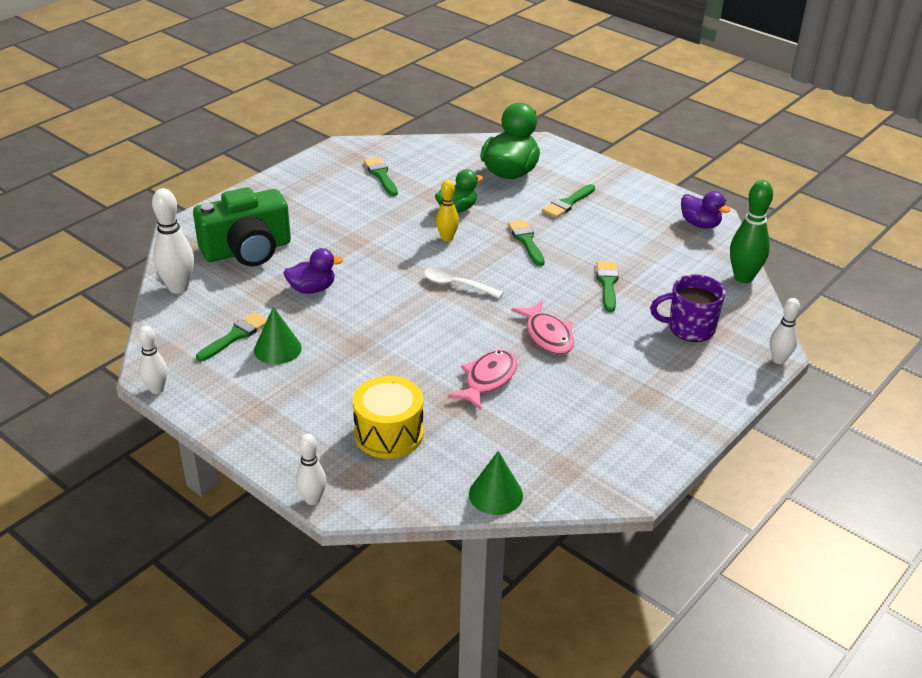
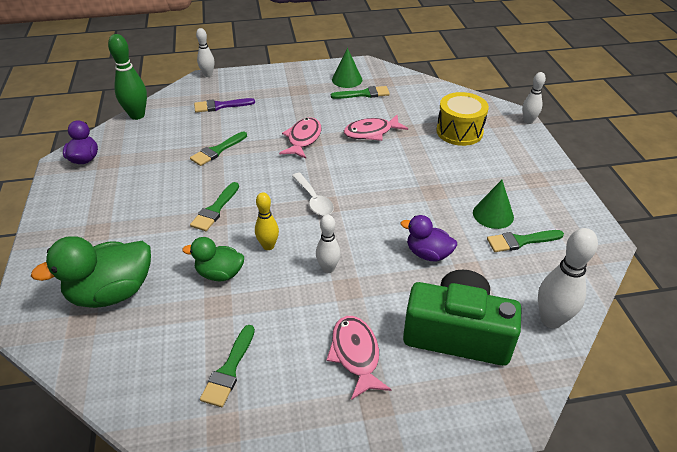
camera: 140 degrees left, 5 degrees up
(157, 389) = (604, 225): white bowling pin -> white bowling pin (328, 268)
(309, 212) = (356, 354): none -> pink fish
(495, 494) = (429, 86): green cone -> green cone (347, 79)
(567, 203) = (130, 227): green brush -> green brush (364, 94)
(689, 328) = (220, 106): purple mug -> purple brush

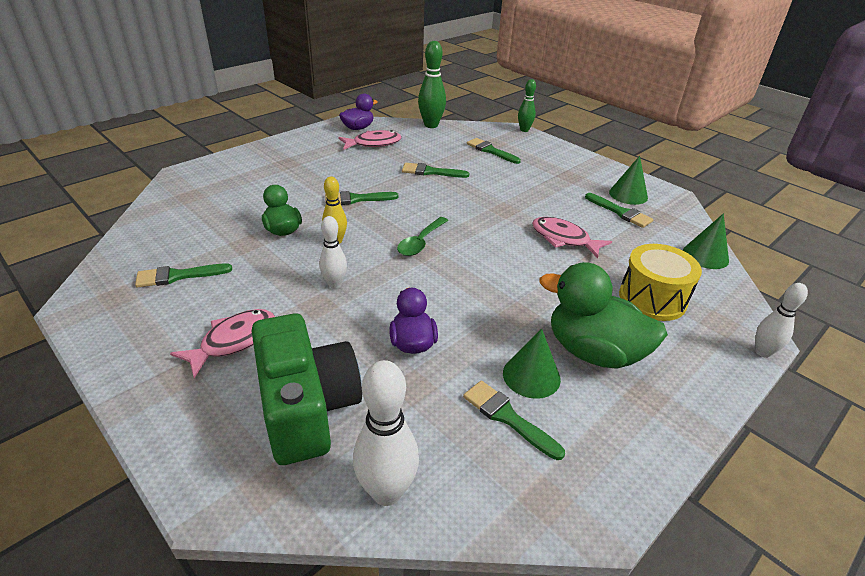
camera: 55 degrees right, 5 degrees down
(112, 292) = (228, 194): green duck -> green duck (593, 352)
(208, 75) = (524, 130): white bowling pin -> green bowling pin
(220, 106) = (490, 151): purple brush -> green brush
(303, 139) = (500, 205): pink fish -> pink fish (373, 143)
(314, 200) = (420, 242): white spoon -> green spoon
(436, 90) = (705, 256): none -> green cone

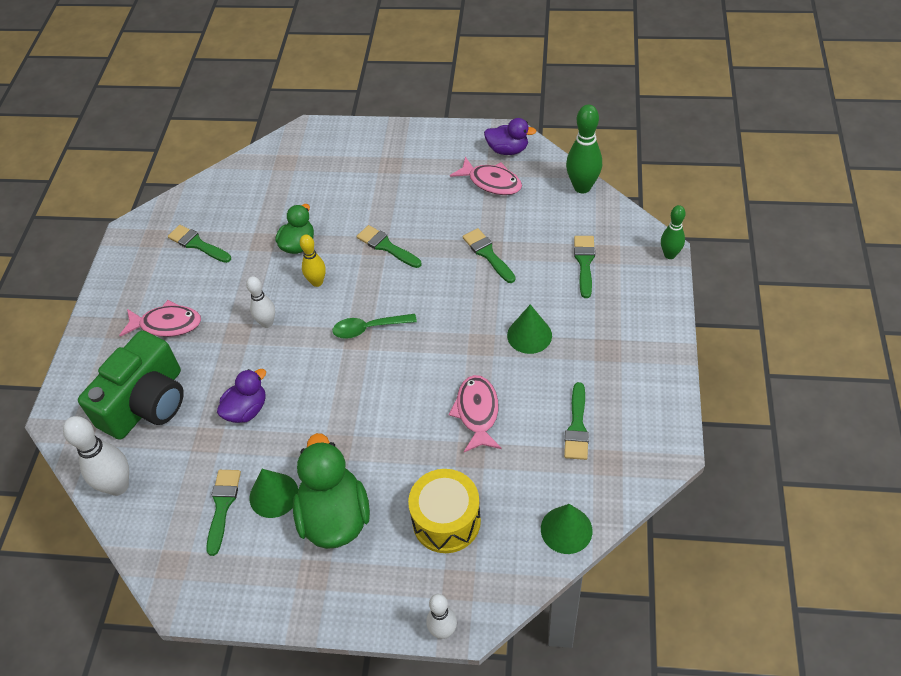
camera: 55 degrees right, 15 degrees up
(628, 194) = (623, 414): green cone -> green cone (529, 335)

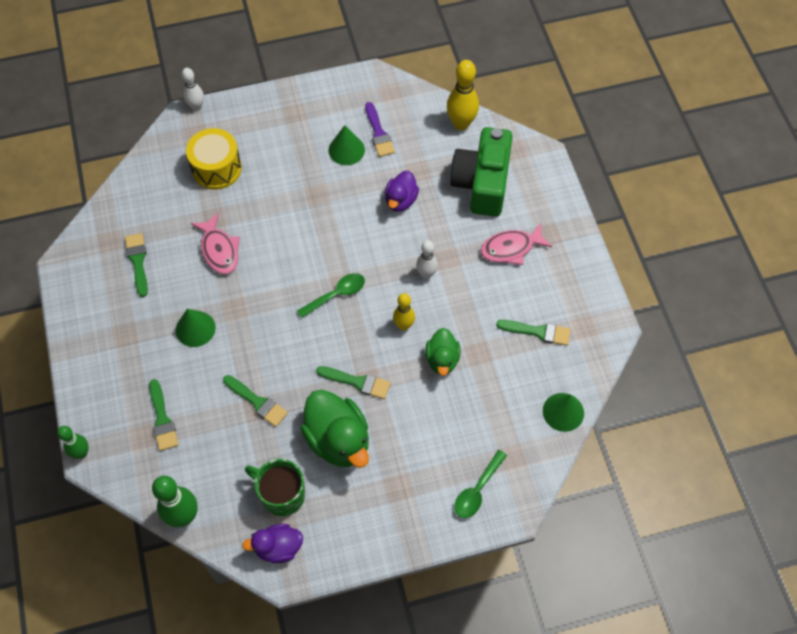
camera: 155 degrees right, 10 degrees up
(118, 486) = (461, 124): white bowling pin -> yellow bowling pin
(222, 506) = (379, 133): green brush -> purple brush
(327, 148) = (477, 490): none -> green spoon
(335, 517) = (296, 149): green duck -> green duck (338, 440)
(491, 182) = (282, 494): pink fish -> green mug
(566, 529) = (130, 187): green cone -> green cone (563, 412)

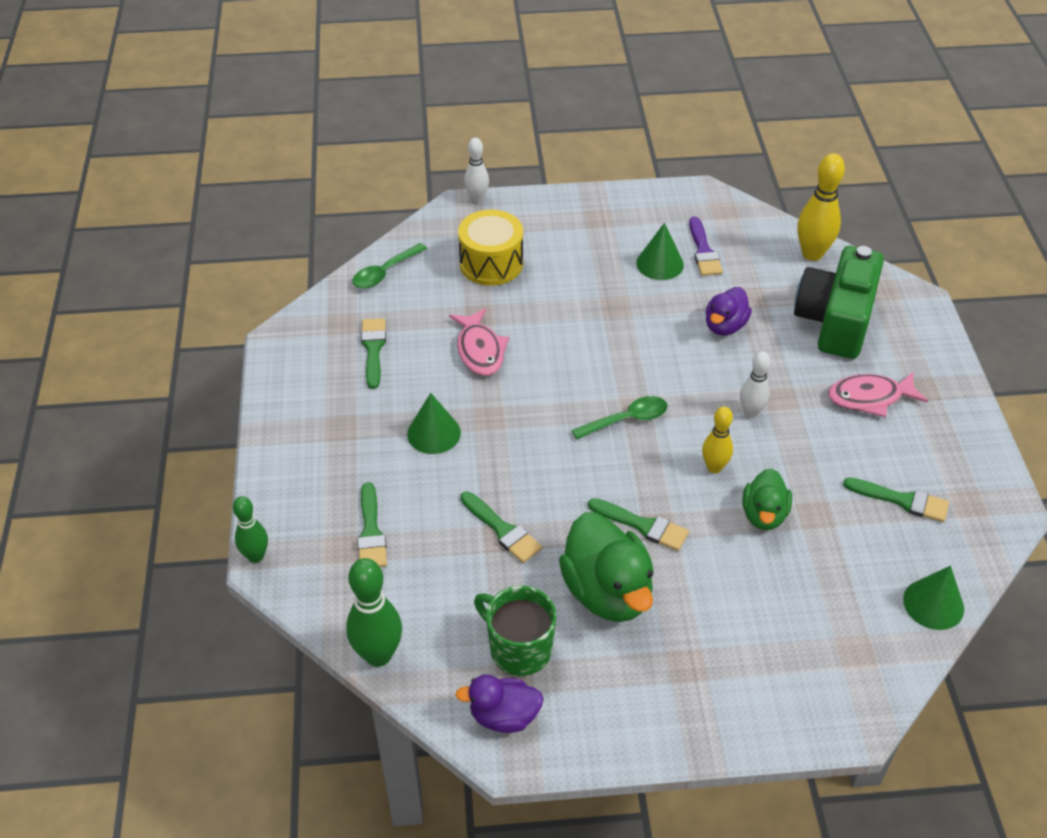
camera: 10 degrees right, 15 degrees down
(477, 490) = (801, 686): green spoon -> green spoon (385, 272)

